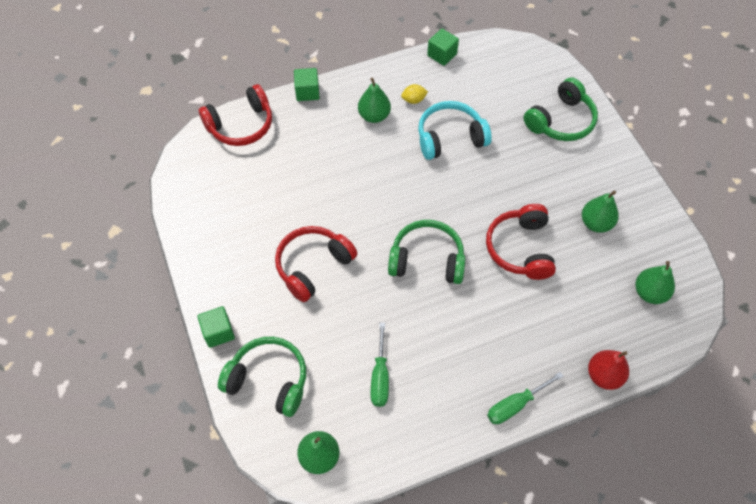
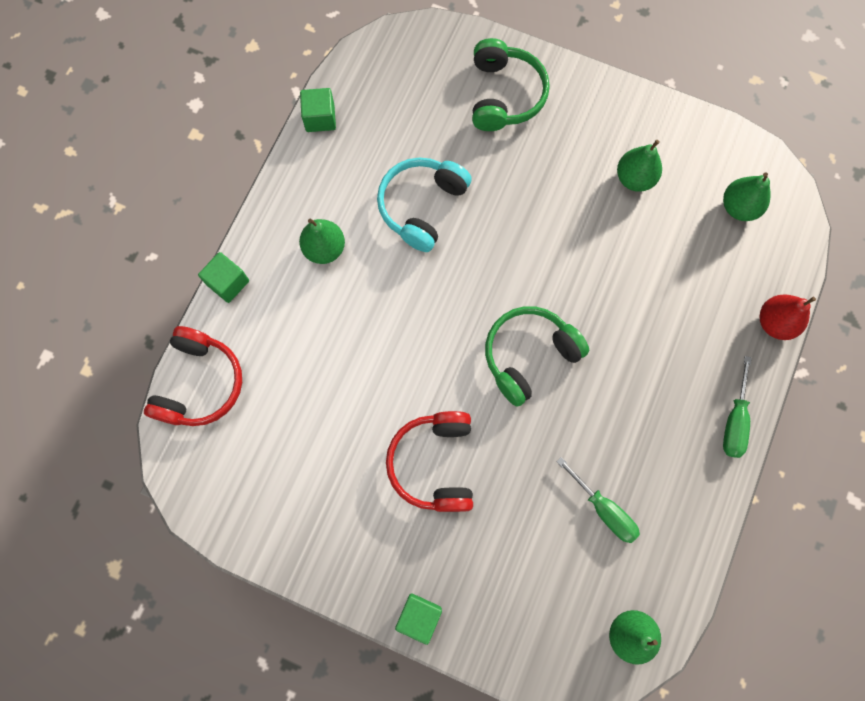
camera: 45 degrees left, 15 degrees up
(268, 380) = (513, 613): green headphones -> none
(413, 100) = (345, 195): yellow lemon -> none
(520, 248) = (597, 265): red headphones -> none

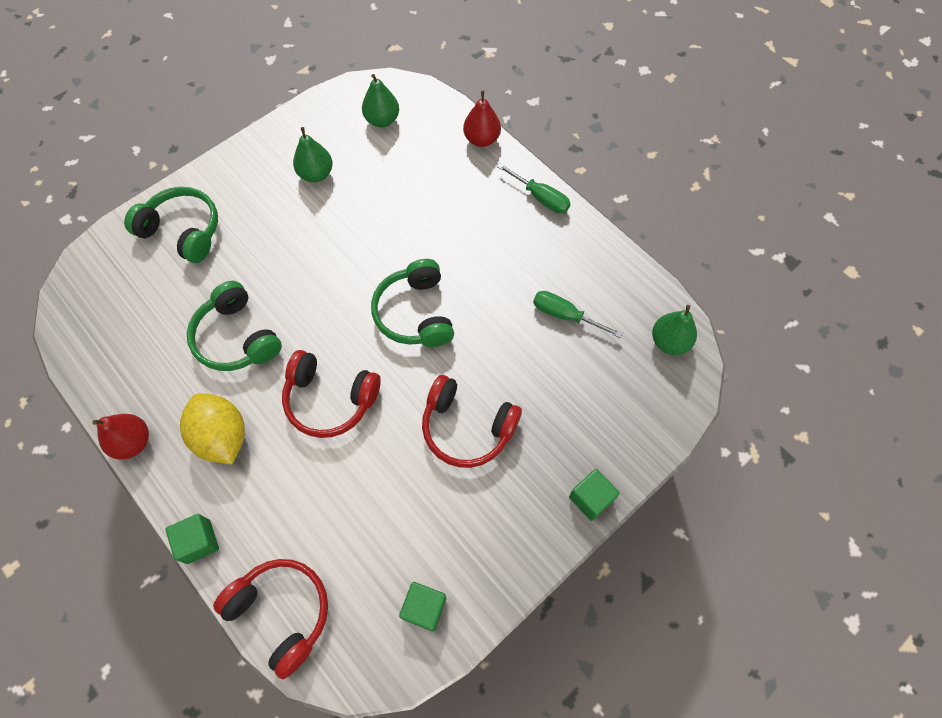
camera: 65 degrees left, 10 degrees down
(286, 178) = (133, 442): none -> red pear
(320, 118) = (96, 386): green cube -> green cube (424, 608)
(324, 249) = (222, 436): green pear -> yellow lemon
(402, 322) = (330, 399): none -> red headphones
(422, 206) = (237, 337): turquoise headphones -> green headphones
(603, 509) = (565, 315): green screwdriver -> green screwdriver turned 135 degrees counterclockwise

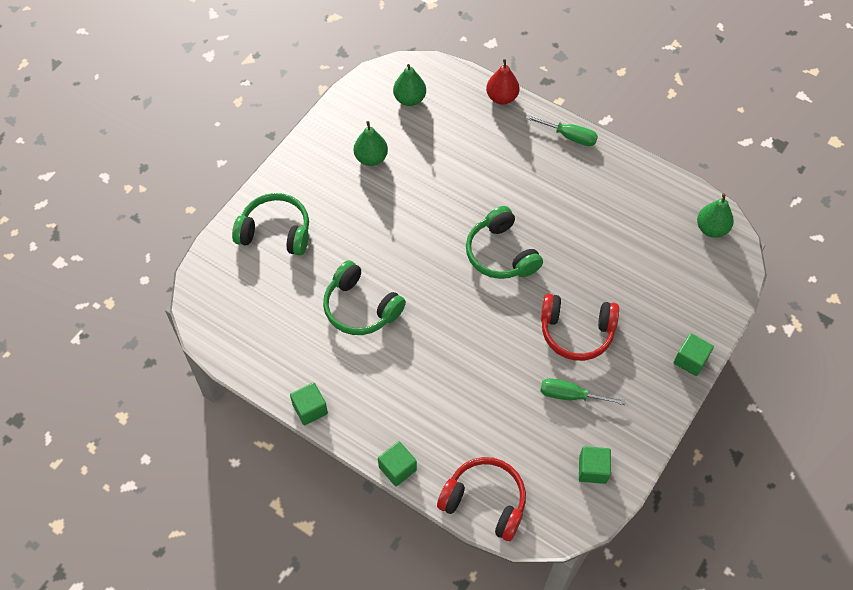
camera: 15 degrees left, 5 degrees down
(133, 442) = (310, 409): red pear -> green cube
(222, 436) = (382, 387): yellow lemon -> none
(330, 399) = (458, 337): red headphones -> none
(565, 315) = (623, 227): green screwdriver -> green screwdriver (571, 395)

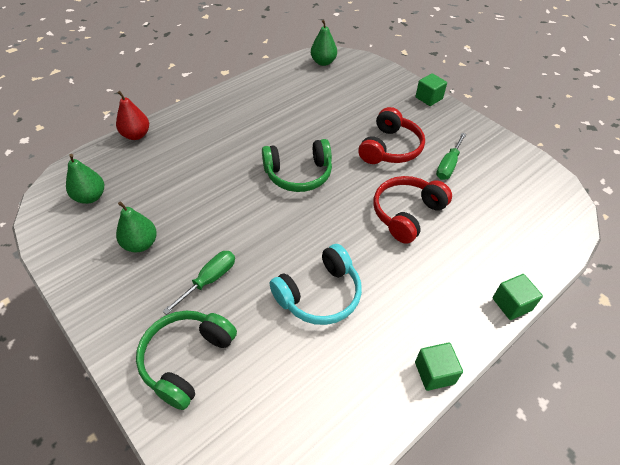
camera: 75 degrees left, 10 degrees down
(361, 307) = (319, 294): green headphones -> turquoise headphones
(485, 501) = (546, 244): red headphones -> red headphones (407, 214)
(569, 136) = (203, 107): green screwdriver -> green screwdriver (209, 280)
(592, 469) = (516, 169): green cube -> none

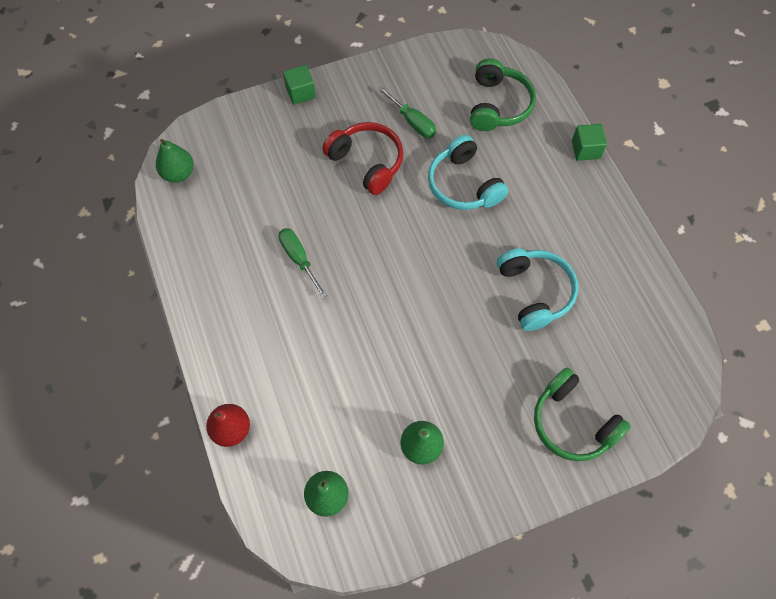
camera: 70 degrees left, 15 degrees up
(209, 280) = (490, 386): green screwdriver -> green screwdriver (299, 259)
(298, 174) = (373, 263): green headphones -> green headphones (498, 105)
(407, 214) = (463, 184): red headphones -> turquoise headphones
(434, 373) = (631, 232): green cube -> none

